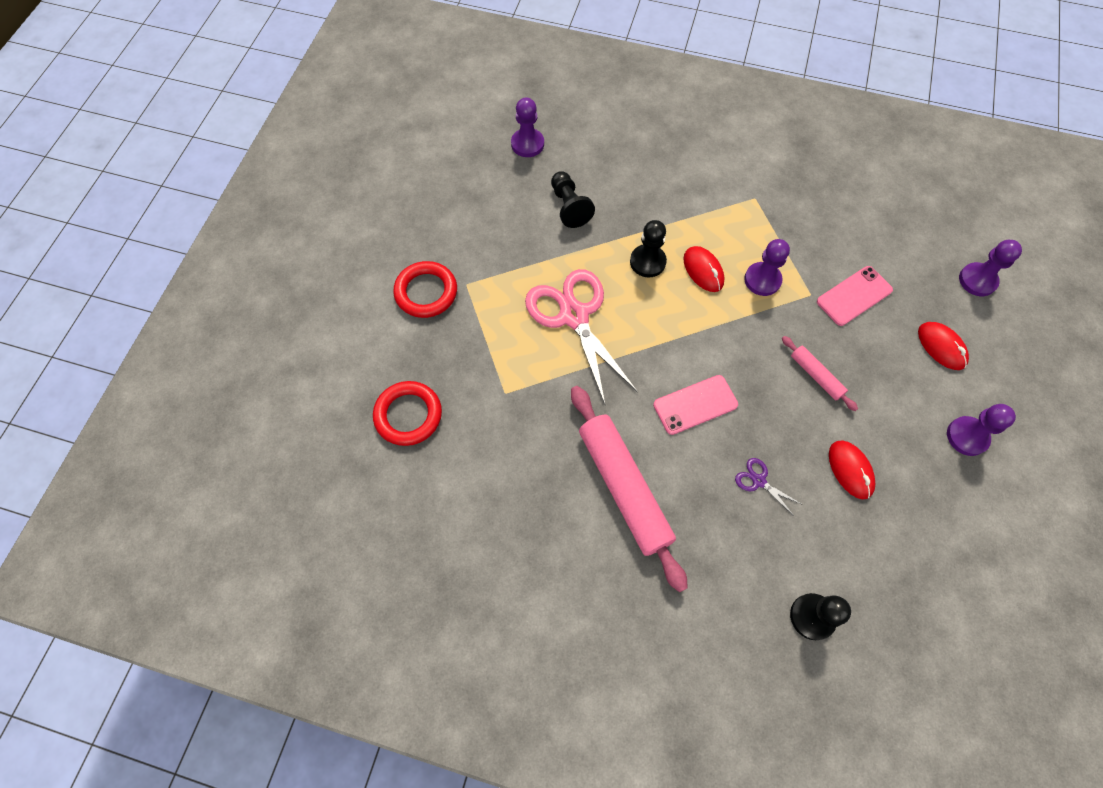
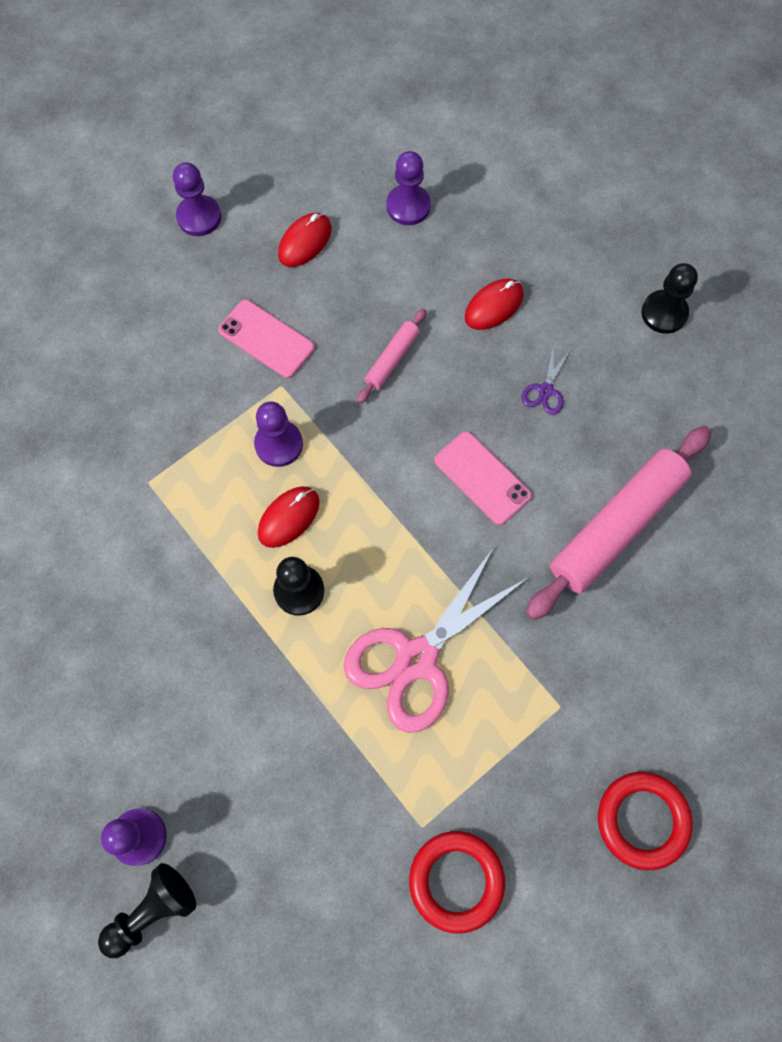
camera: 110 degrees left, 5 degrees up
(569, 207) = (240, 728): black pawn -> black pawn (152, 911)

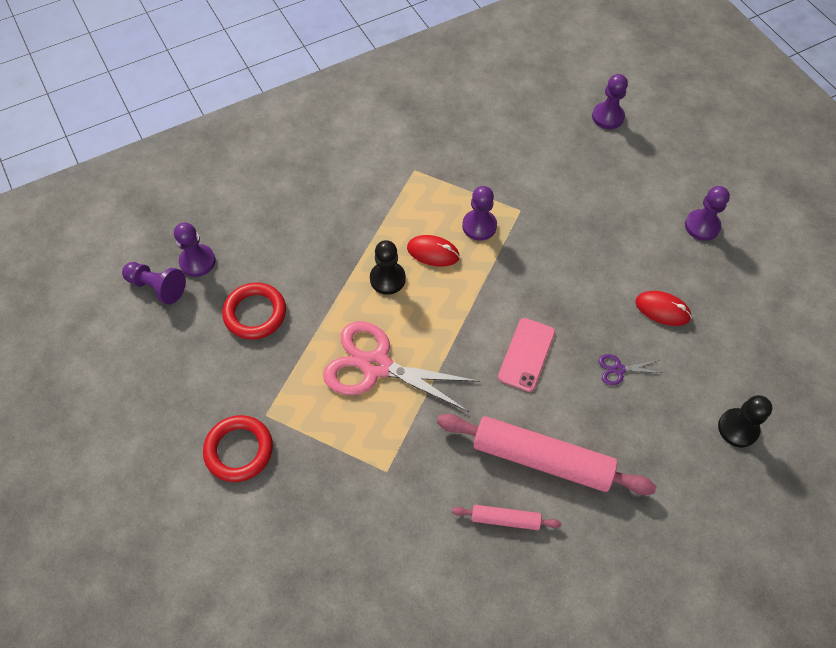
camera: 65 degrees right, 10 degrees down
(152, 911) = (157, 287): black pawn -> purple pawn
(266, 339) = (547, 188): pink phone -> none
(305, 242) = (631, 179): red mouse -> none
(392, 359) = (580, 264): pink rolling pin -> pink rolling pin (505, 519)
(642, 820) = (330, 560): red ring -> red ring (255, 313)

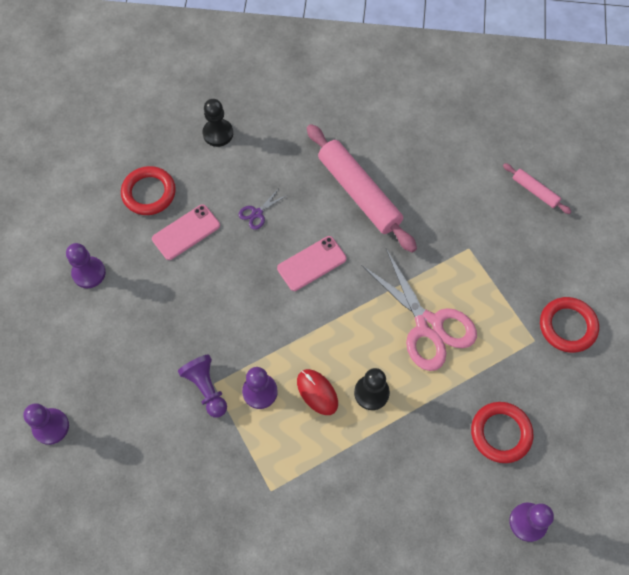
camera: 145 degrees left, 5 degrees up
(157, 287) = (576, 518): purple pawn -> purple pawn (206, 388)
(505, 519) = (410, 174): pink rolling pin -> pink rolling pin (535, 191)
(618, 369) = (257, 213): purple scissors -> purple scissors turned 105 degrees clockwise
(662, 310) = (186, 232): red mouse -> pink phone
(732, 323) = (149, 193): none -> red ring

